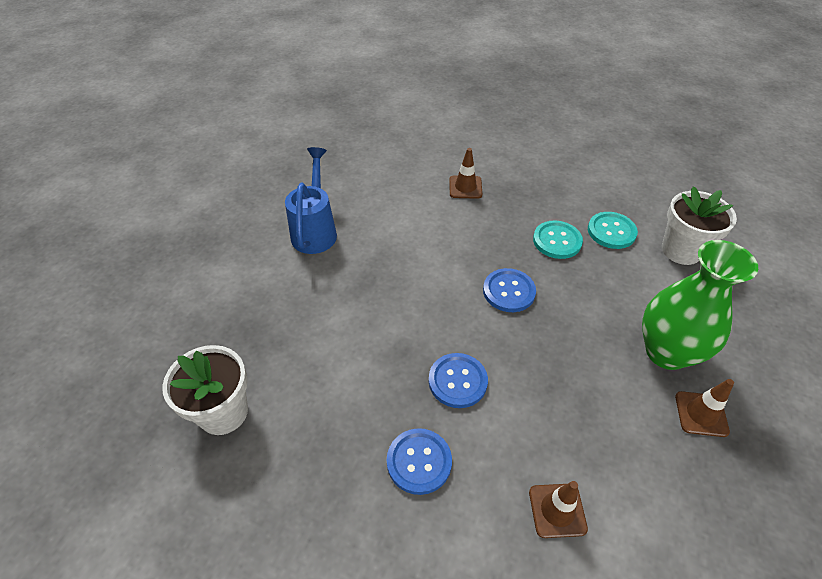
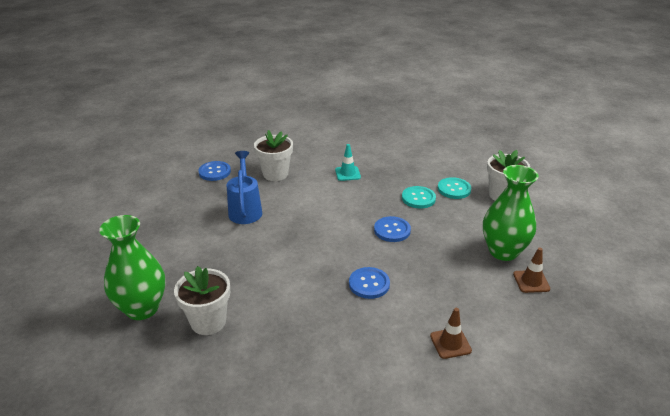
camera: 10 degrees left, 15 degrees down
(143, 375) = (142, 308): none -> green vase
(368, 177) = (275, 174): none -> white flower pot
(419, 462) = (353, 330): blue button -> blue button (214, 172)
(465, 187) = (347, 173): brown traffic cone -> turquoise traffic cone

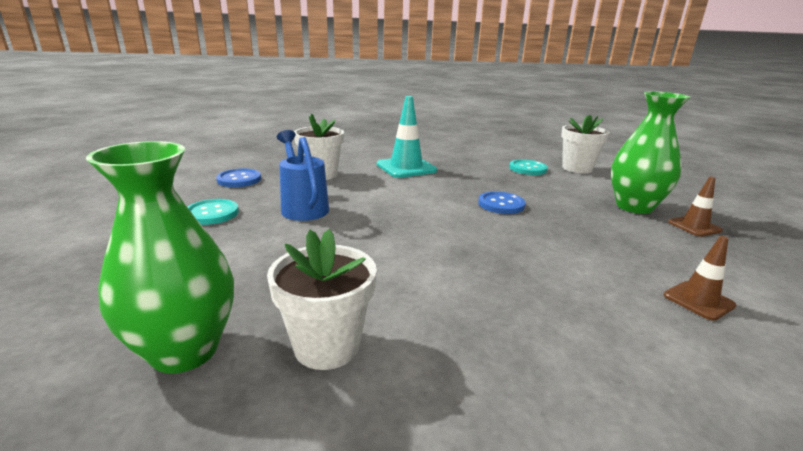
camera: 20 degrees left, 10 degrees down
(347, 173) = (406, 167): turquoise traffic cone -> turquoise traffic cone, size x1.76
(369, 284) = (528, 255): blue button -> none
(418, 198) = (500, 178): turquoise button -> turquoise button (212, 213)

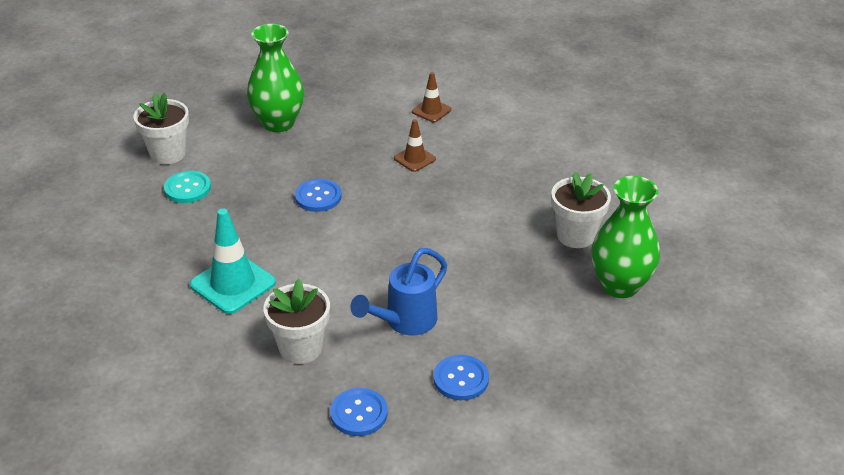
camera: 110 degrees left, 15 degrees up
(212, 213) = (461, 379): turquoise button -> blue button
(694, 226) = (308, 98): brown traffic cone -> brown traffic cone (414, 159)

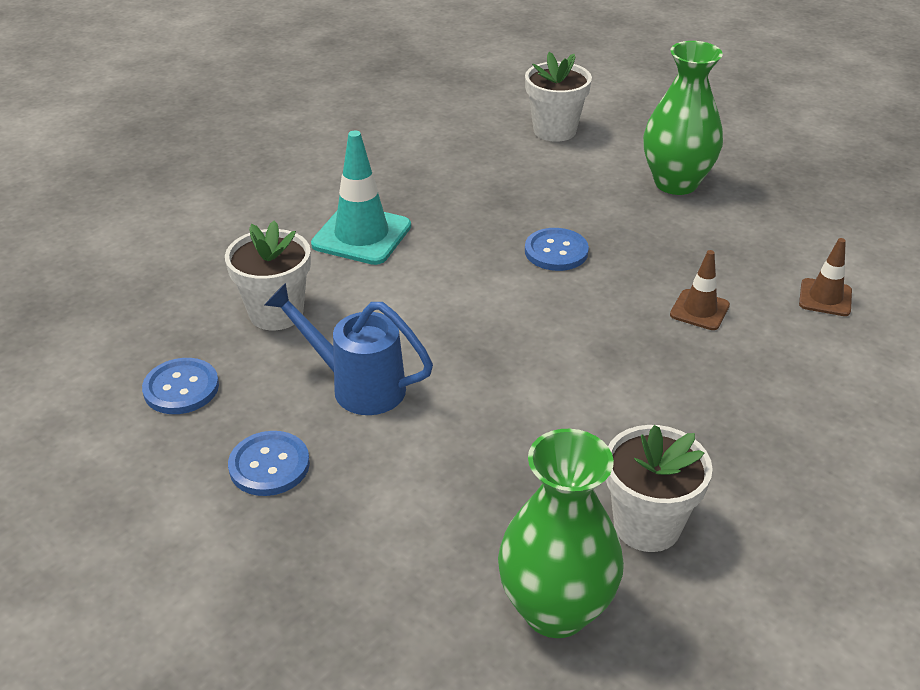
camera: 70 degrees right, 0 degrees up
(187, 188) = (504, 160): turquoise button -> none

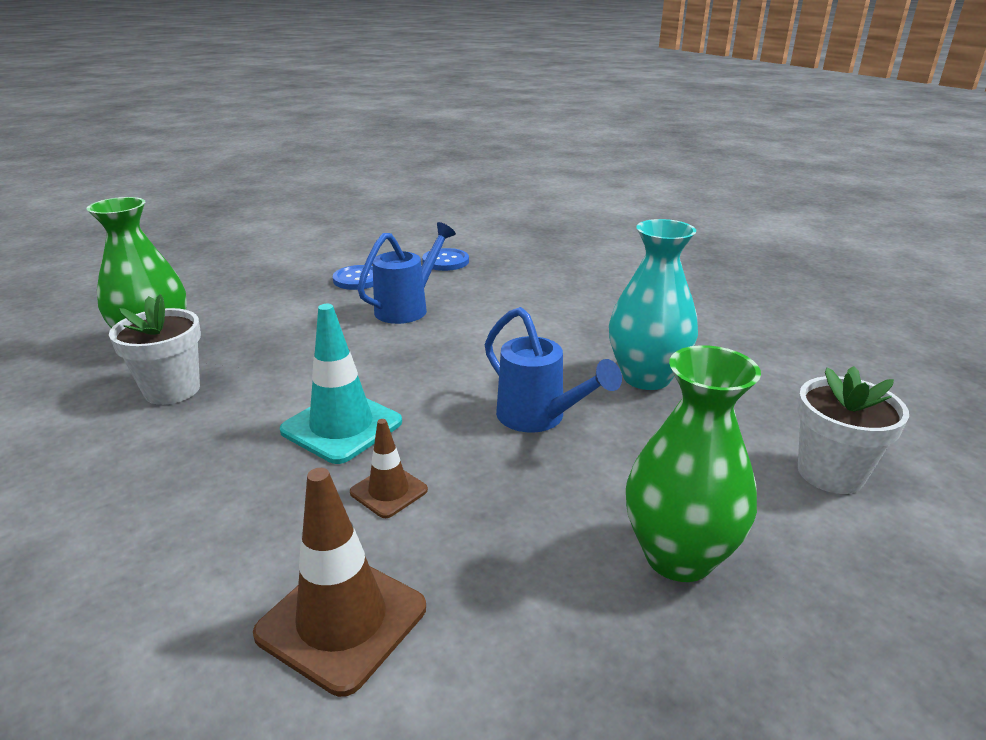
camera: 105 degrees right, 10 degrees down
(276, 313) = (506, 289): white flower pot -> none
(361, 235) = (599, 326): turquoise traffic cone -> turquoise traffic cone (341, 426)
(459, 203) = (646, 377): none -> turquoise vase
(556, 251) = (539, 418): blue button -> blue watering can
(825, 298) = (342, 621): brown traffic cone -> brown traffic cone, size x1.76

